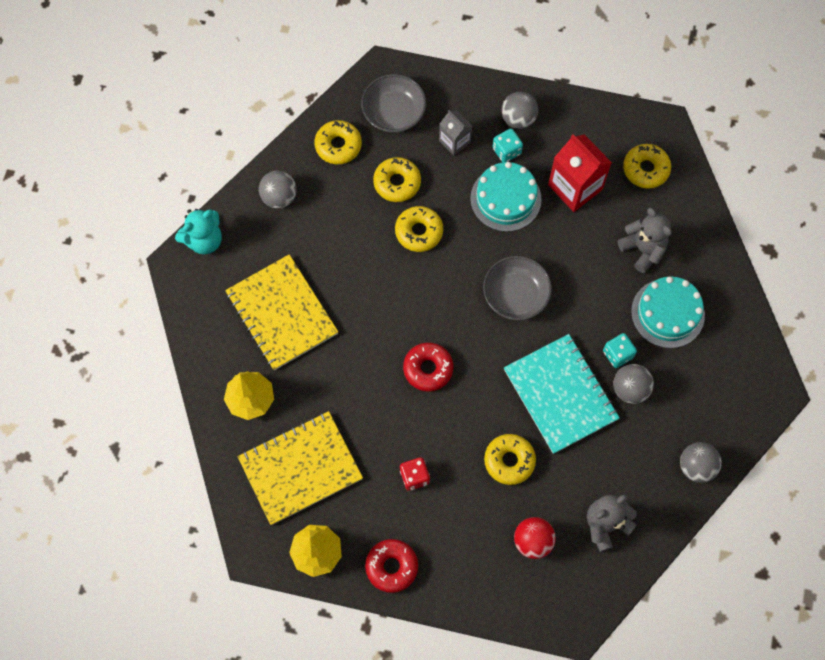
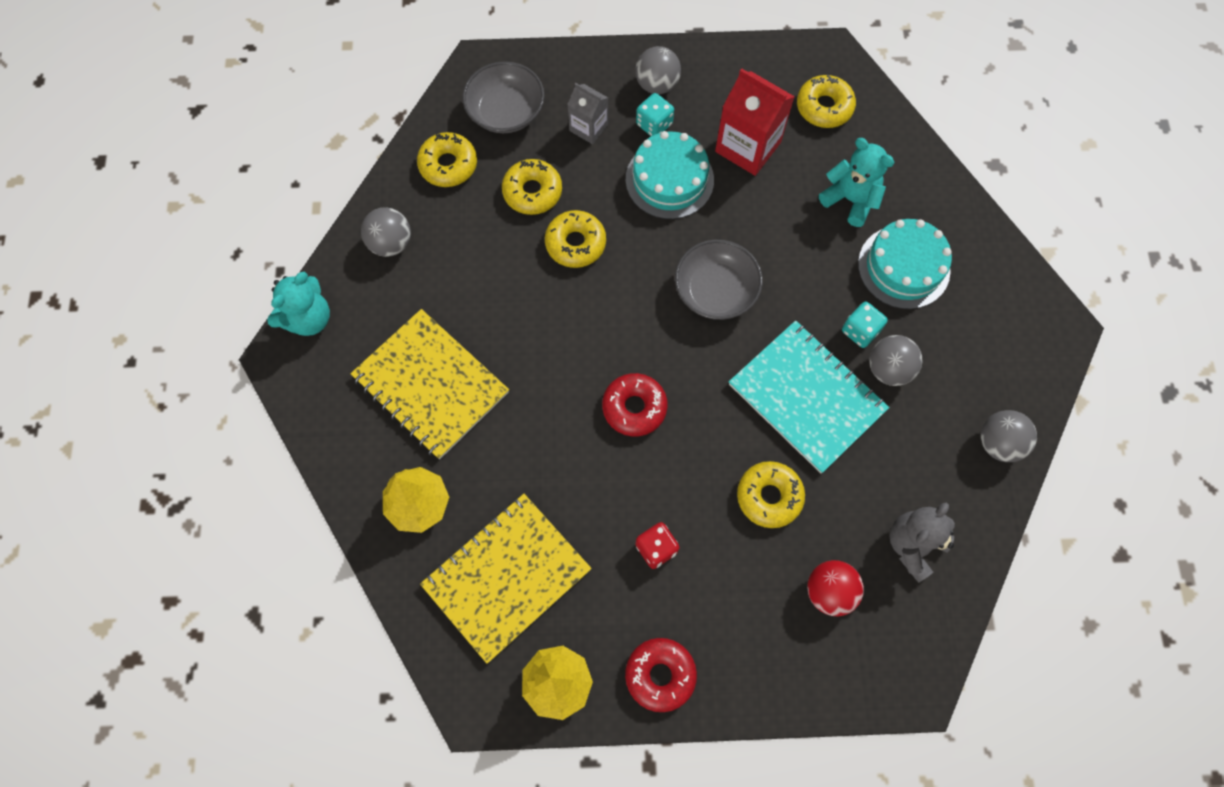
camera: 15 degrees left, 0 degrees up
(643, 249) = (850, 200): grey teddy bear -> turquoise teddy bear

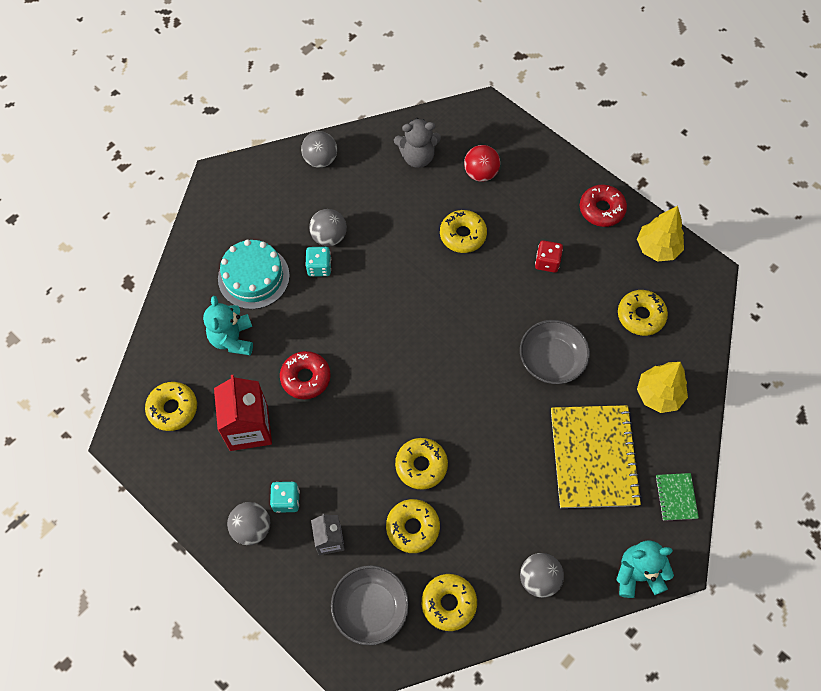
camera: 135 degrees left, 5 degrees down
(324, 416) = (676, 497): none -> green notebook
(506, 577) = (640, 316): yellow notebook -> yellow donut
(634, 407) = (486, 338): red donut -> red donut (305, 378)
(669, 179) = (320, 452): turquoise cake -> none
(715, 291) = (371, 359): grey bowl -> grey bowl (551, 360)
(806, 397) = (388, 261): turquoise notebook -> none

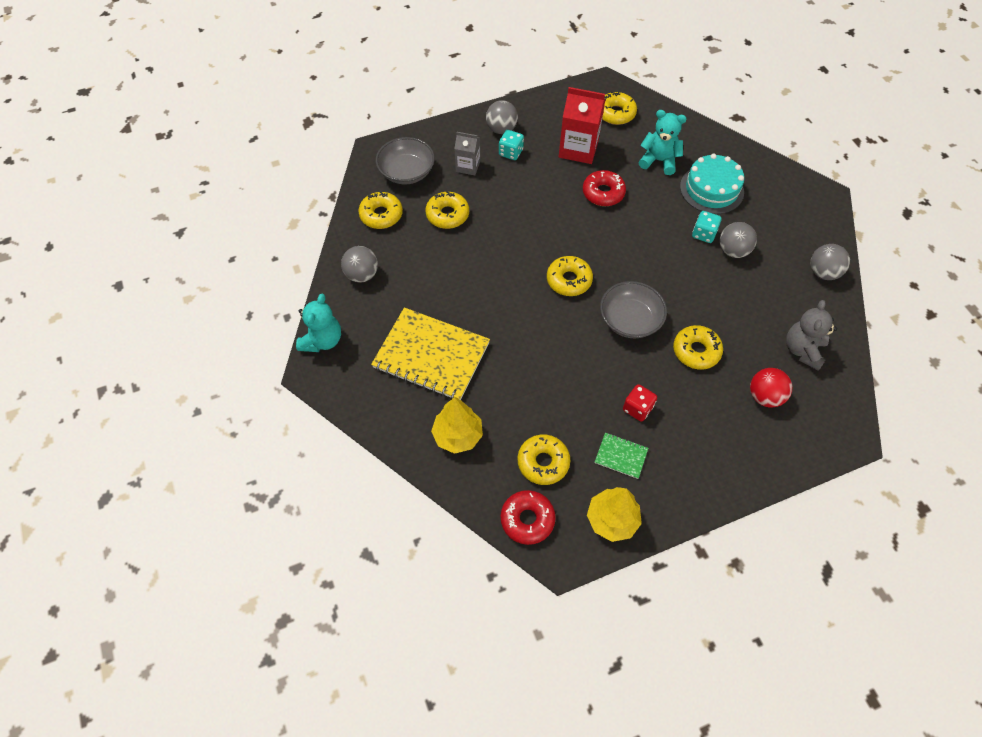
camera: 115 degrees right, 5 degrees down
(421, 465) = (492, 237): yellow donut -> yellow donut (569, 280)
(551, 360) = (535, 365): grey bowl -> grey bowl (630, 320)
(601, 209) = (680, 489): red donut -> red donut (527, 519)
(676, 497) = (362, 400): green notebook -> green notebook (621, 456)

